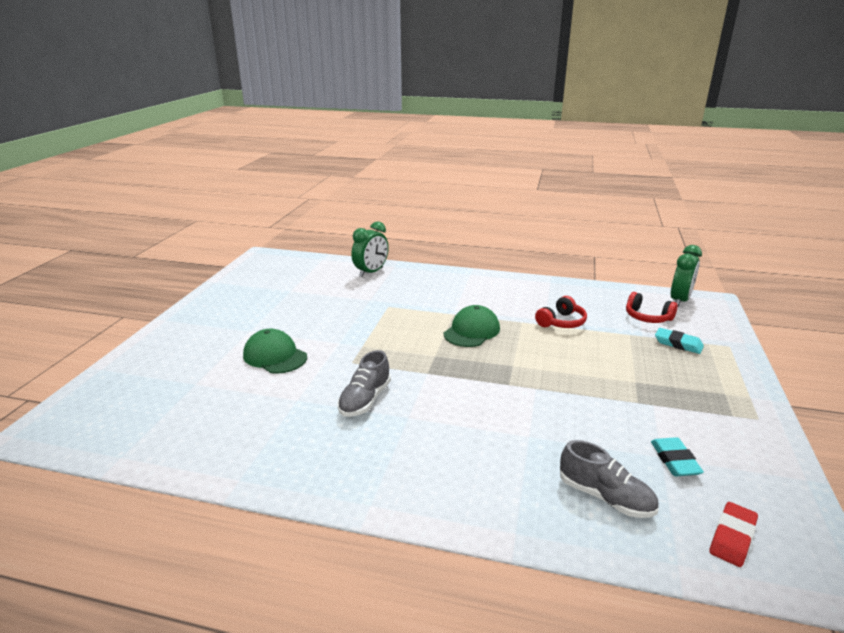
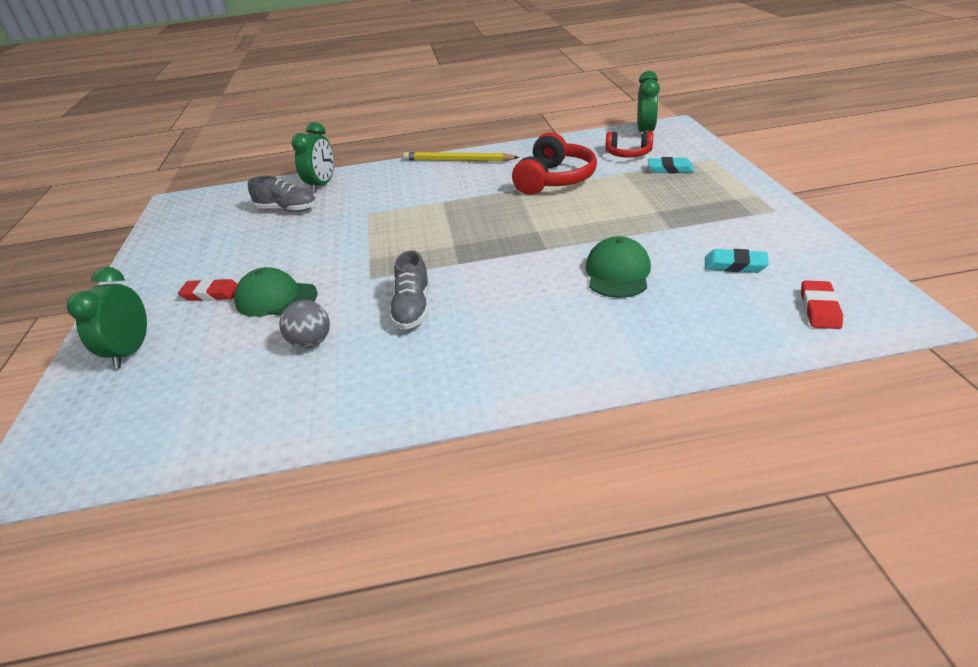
camera: 20 degrees left, 10 degrees up
(157, 364) = (131, 351): none -> green clock
(235, 337) = (211, 294): none -> red eraser
(273, 401) = (311, 342): none -> grey ball
(472, 331) = (474, 212): green cap -> green cap (617, 273)
(490, 281) = (457, 160): none -> yellow pencil
(561, 322) = (554, 179): red headphones -> red headphones, size x1.66
(605, 497) = (700, 314): grey shoe -> grey shoe (287, 209)
(675, 460) = (735, 265): turquoise eraser -> turquoise eraser turned 45 degrees counterclockwise

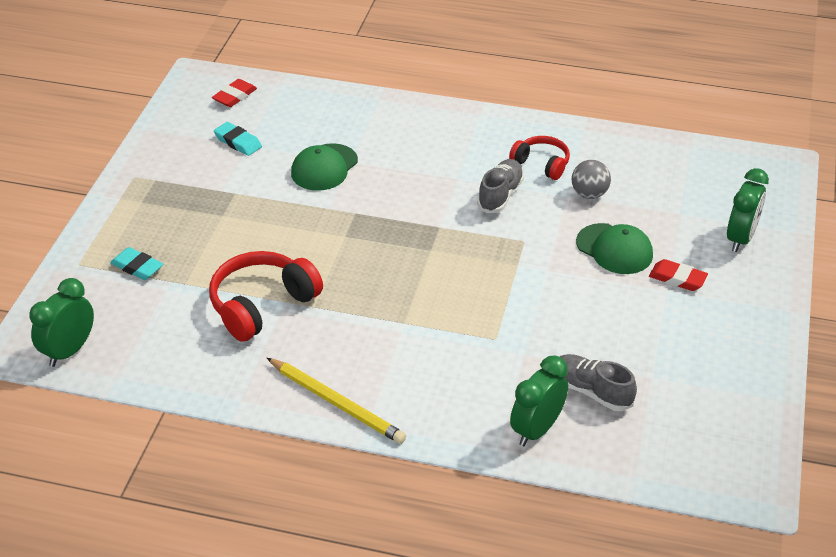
camera: 160 degrees left, 5 degrees up
(628, 154) = (141, 314): red headphones -> red headphones (541, 164)

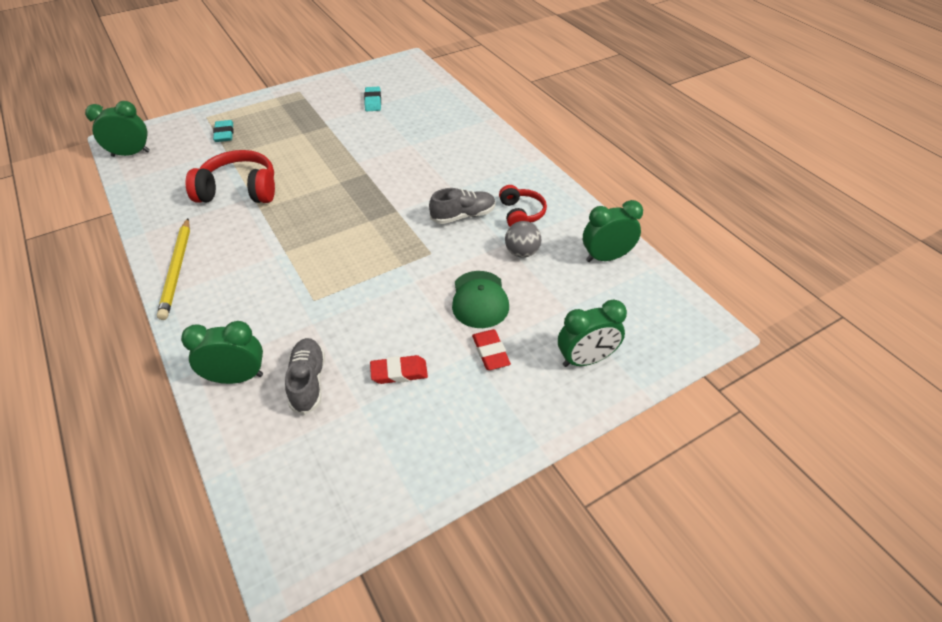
camera: 45 degrees right, 5 degrees up
(235, 96) = (410, 79): red eraser -> red eraser (399, 372)
(324, 167) = (392, 139): green cap -> none
(651, 157) = (606, 257): none -> green clock

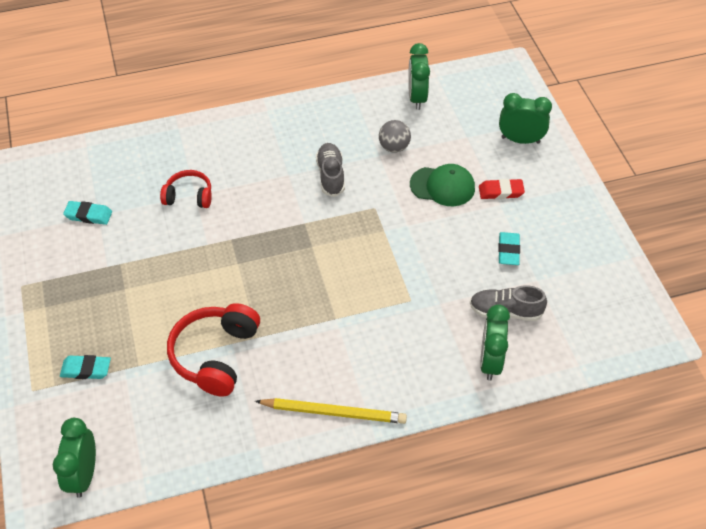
camera: 75 degrees left, 5 degrees up
(399, 372) = (508, 251): red eraser -> turquoise eraser
(521, 214) = (342, 135): red headphones -> red headphones (189, 196)
(586, 360) = (520, 140): green clock -> green clock turned 75 degrees counterclockwise

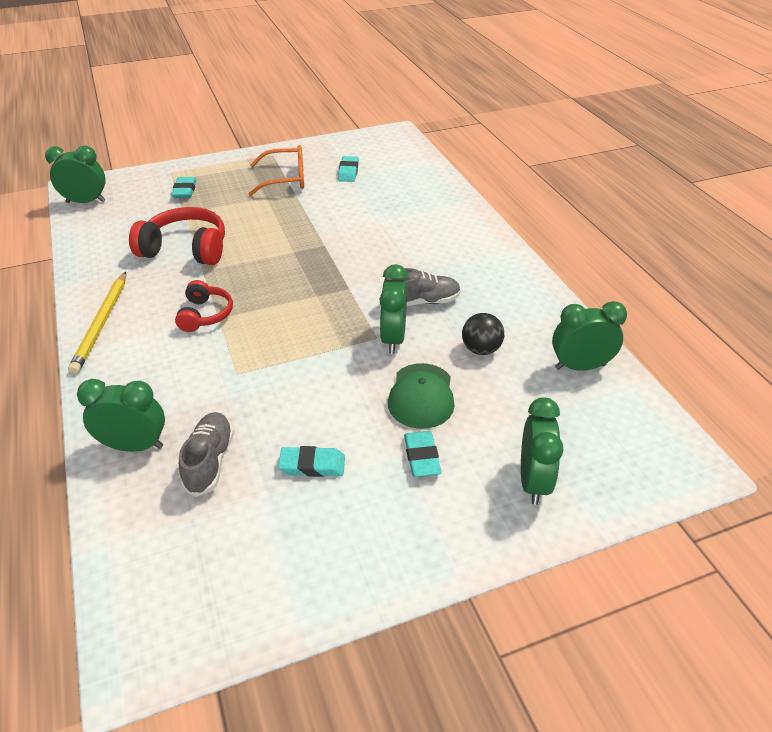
camera: 85 degrees right, 10 degrees down
(87, 272) = (285, 179): none -> orange glasses
(189, 196) = (377, 217): red headphones -> red headphones (205, 315)
(376, 197) = (393, 338): none -> green clock
(394, 147) = (481, 349): grey ball -> black ball
(501, 191) = (422, 457): red eraser -> turquoise eraser

